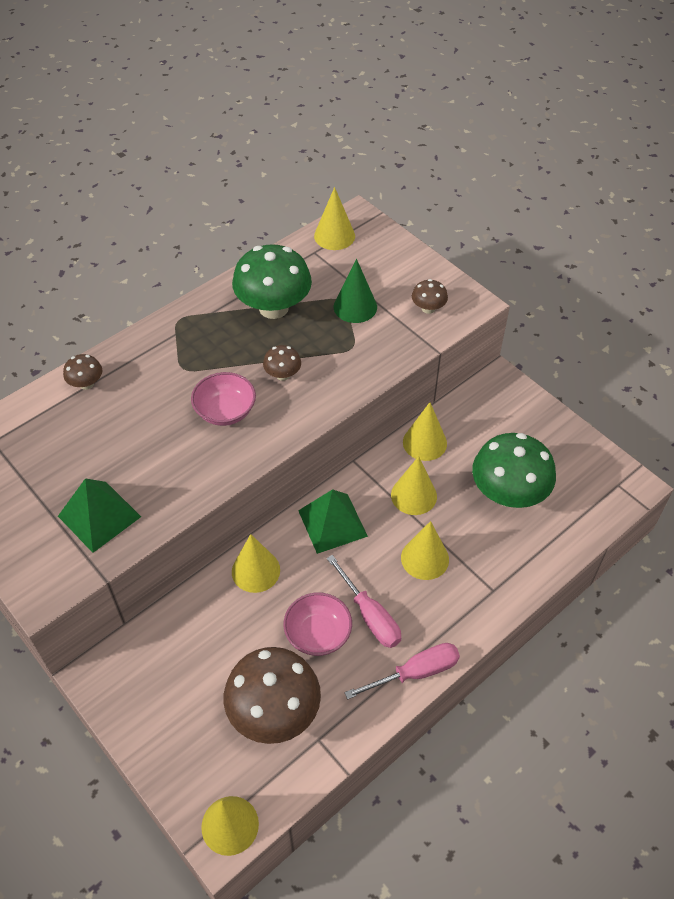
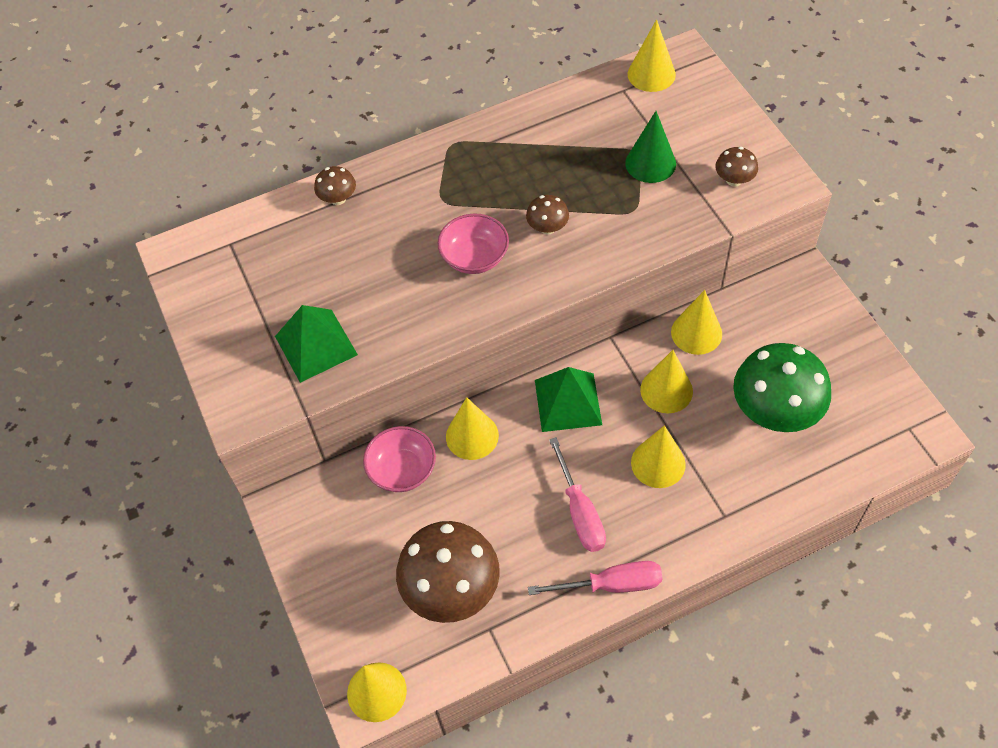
camera: 20 degrees right, 5 degrees up
(273, 308) = (559, 148): green mushroom -> none
(318, 634) = (519, 519): pink bowl -> pink bowl (402, 470)

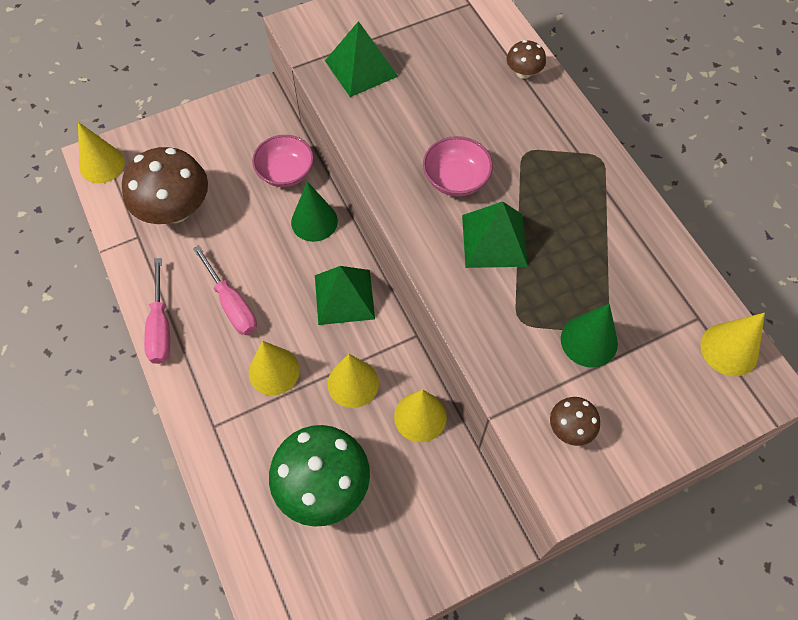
camera: 85 degrees right, 5 degrees up
(472, 436) = (314, 221): yellow cone -> green cone
(547, 228) = (494, 240): brown mushroom -> green pyramid
(580, 512) = (232, 304): pink screwdriver -> pink screwdriver turned 105 degrees counterclockwise

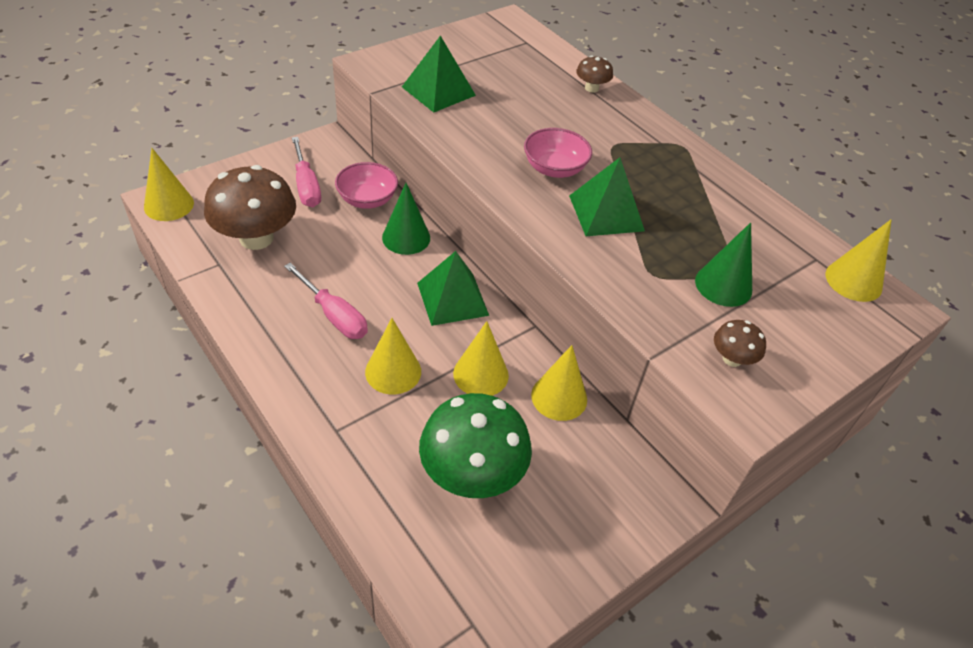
camera: 15 degrees left, 15 degrees down
(161, 327) = (258, 343): pink screwdriver -> pink screwdriver (306, 186)

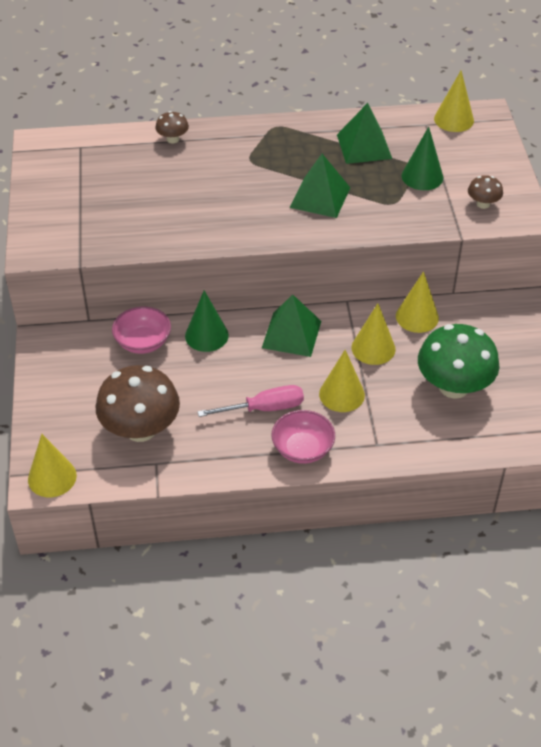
camera: 55 degrees left, 0 degrees up
(306, 186) = (96, 375): pink screwdriver -> none
(438, 91) = (109, 225): green pyramid -> green pyramid (364, 146)
(554, 169) = (254, 201): pink bowl -> pink bowl (302, 449)

